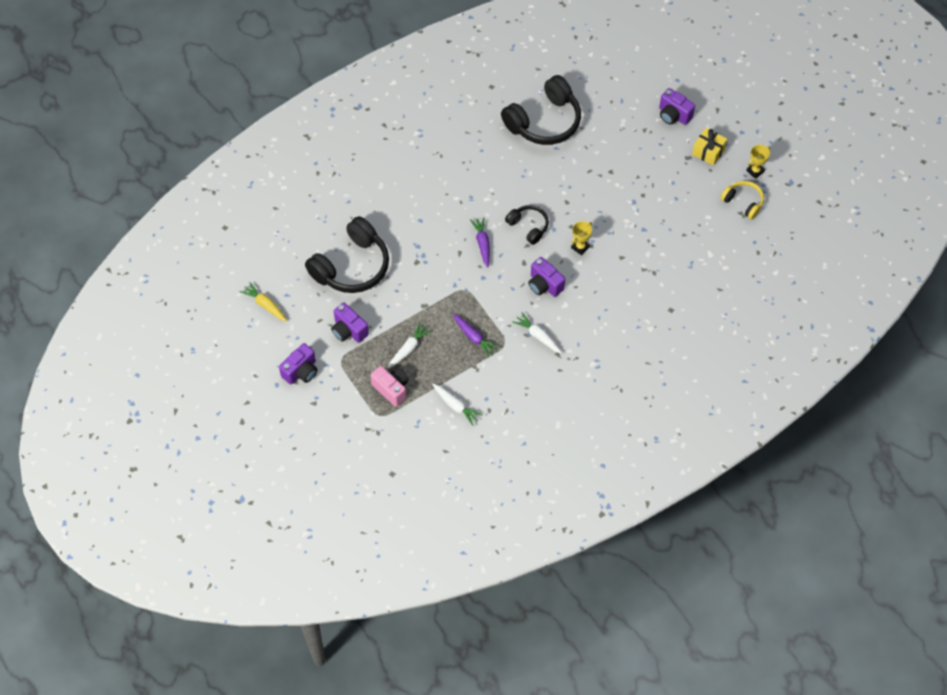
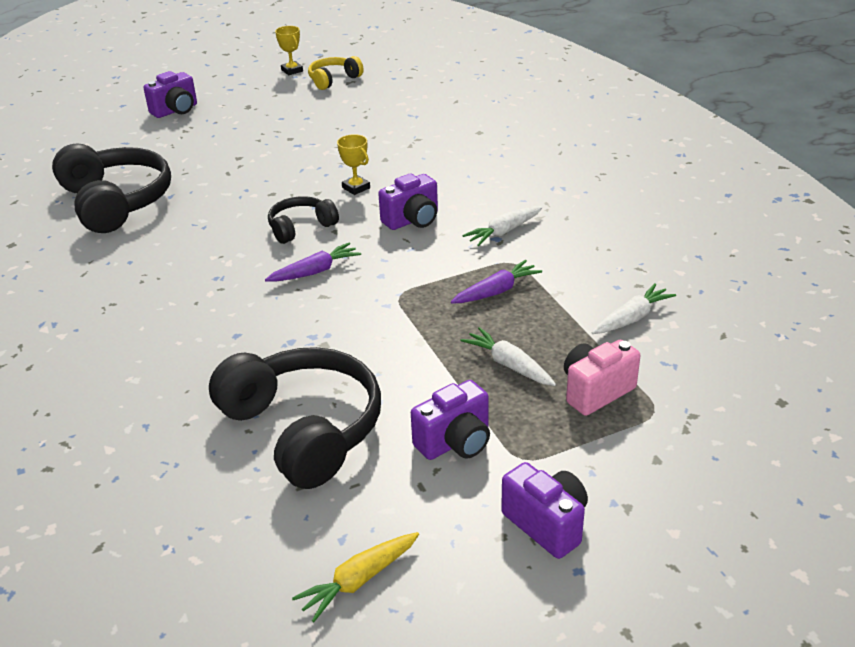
camera: 80 degrees left, 25 degrees down
(482, 244) = (315, 271): purple carrot -> purple carrot turned 150 degrees clockwise
(708, 151) = (247, 94): yellow gift -> none

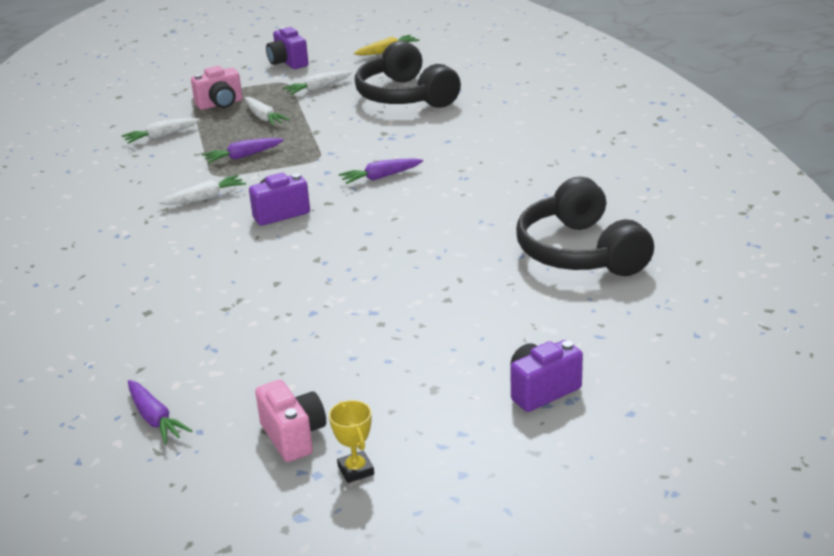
camera: 170 degrees left, 5 degrees down
(301, 227) = (386, 213): black headphones -> none
(333, 80) = (293, 436): yellow headphones -> pink camera
(356, 188) = (321, 250): yellow trophy -> none
(425, 80) = (155, 419): none -> purple carrot
(455, 442) = (318, 88): purple camera -> white carrot

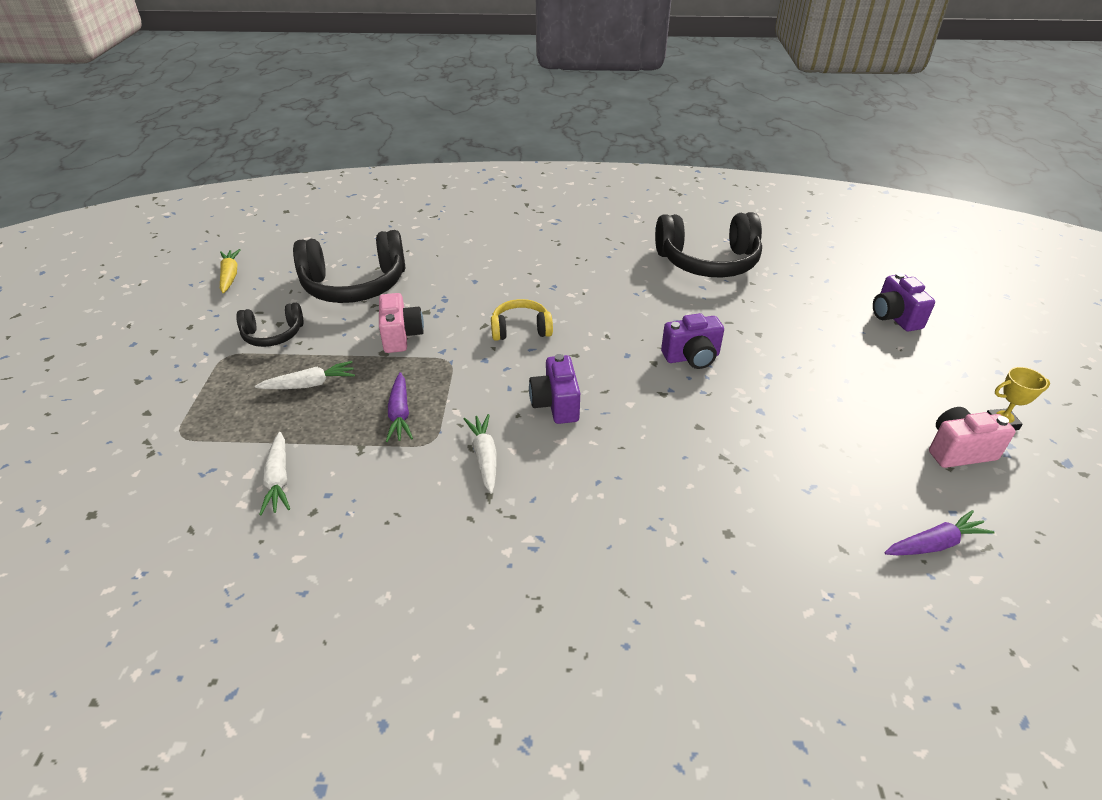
camera: 75 degrees left, 10 degrees up
(220, 104) = (233, 415): pink camera -> pink camera (401, 336)
(288, 63) = (173, 345): purple camera -> purple camera (692, 357)
(318, 88) = (273, 335): white carrot -> black headphones
(381, 177) = (521, 329): purple carrot -> yellow headphones

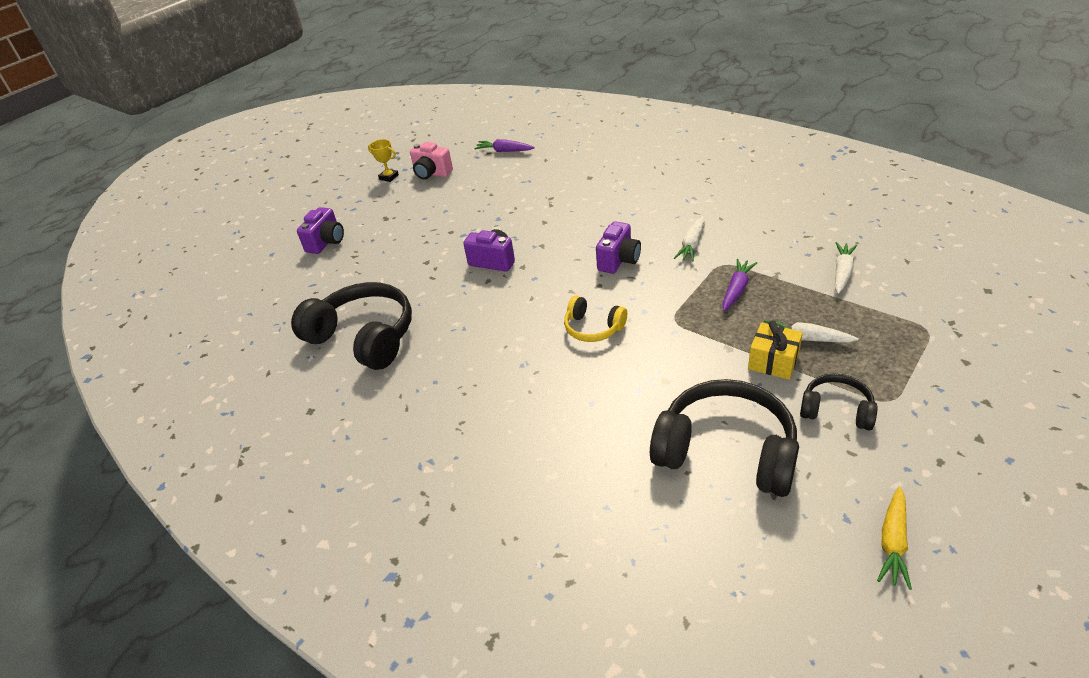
camera: 140 degrees left, 0 degrees up
(337, 354) = (773, 361): none -> yellow gift
(401, 336) = (704, 359): pink camera -> none

